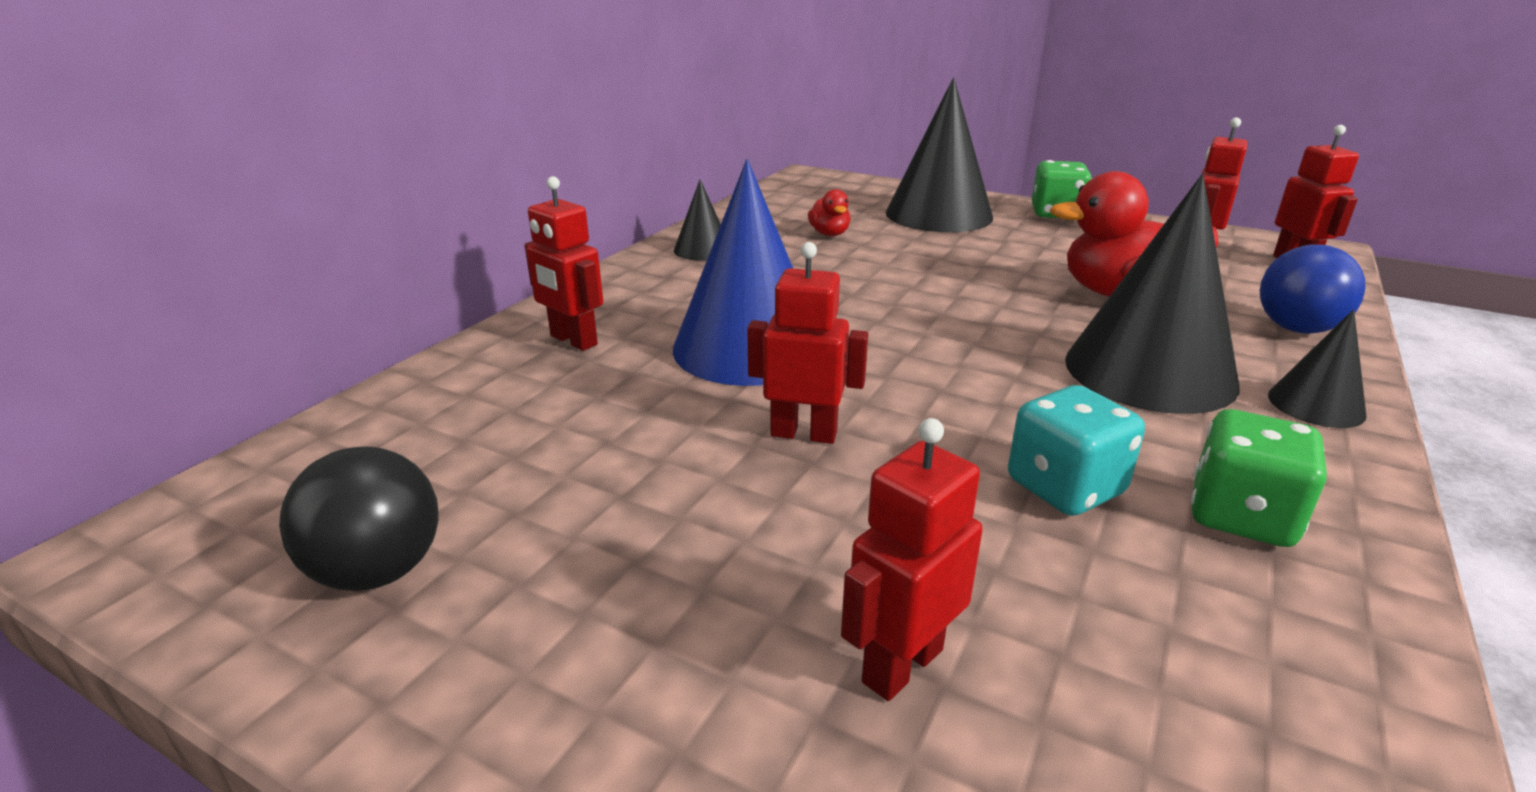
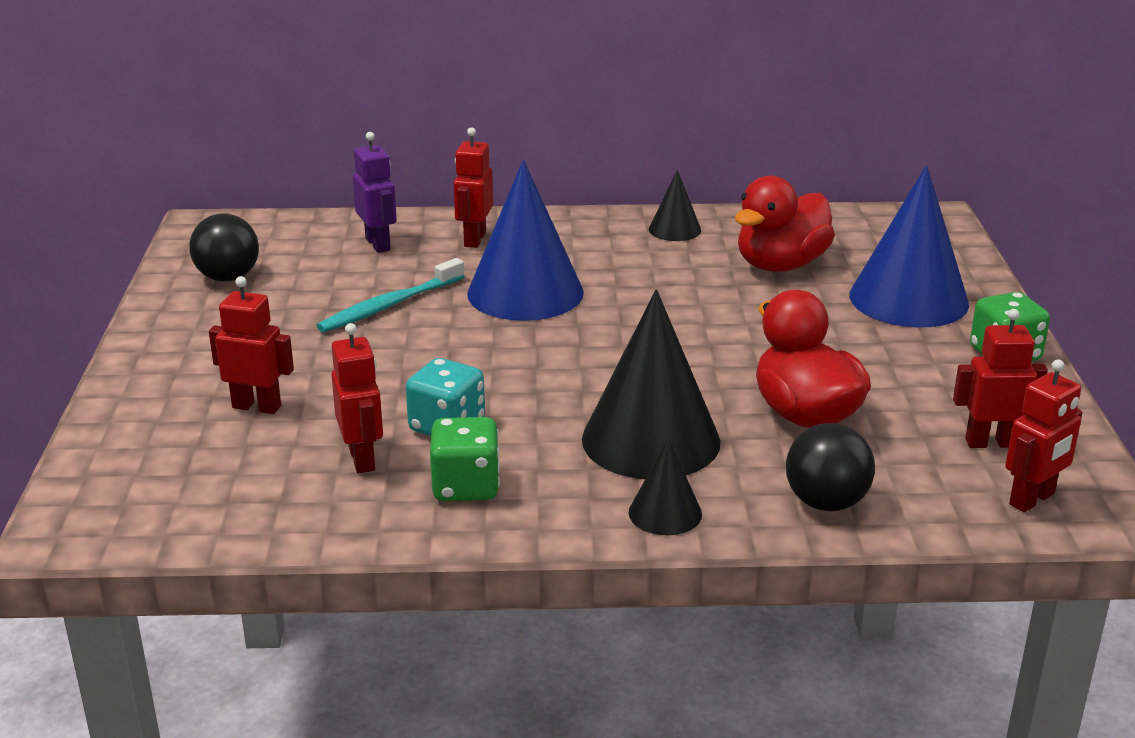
camera: 60 degrees right, 0 degrees up
(484, 403) = (378, 244): none -> purple robot
(677, 441) = (390, 305): none -> turquoise toothbrush
(804, 434) = (432, 337): red robot -> red robot (362, 459)
(829, 234) = (780, 265): red duck -> red duck, size x2.12
(938, 214) = (908, 299): black cone -> blue cone
(1296, 329) = (826, 503): blue ball -> black ball

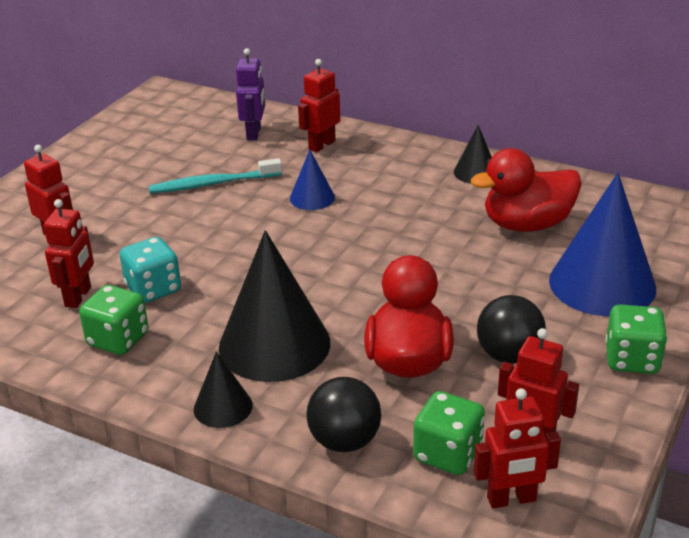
camera: 30 degrees right, 5 degrees up
(228, 277) = (137, 136): black ball -> black ball (509, 355)
(525, 293) = (312, 198): blue cone -> blue cone, size x0.49
(934, 482) = (448, 454): none -> green dice

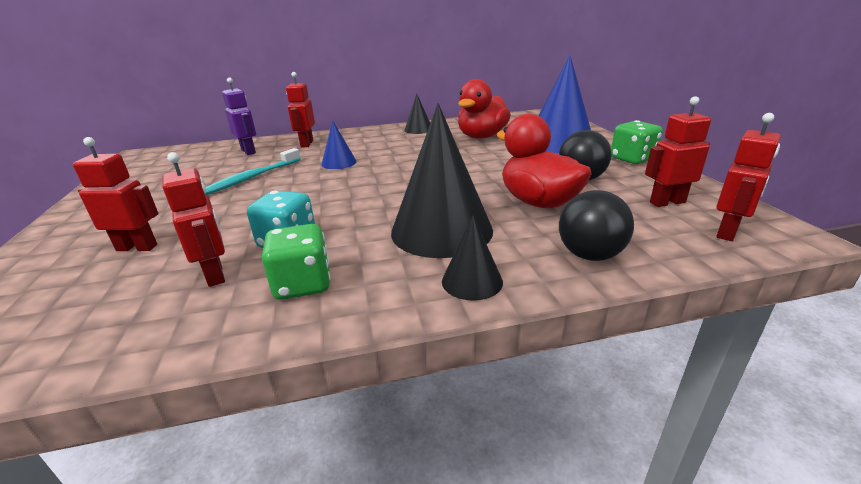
camera: 40 degrees left, 5 degrees down
(448, 454) = (653, 230): green dice -> none

